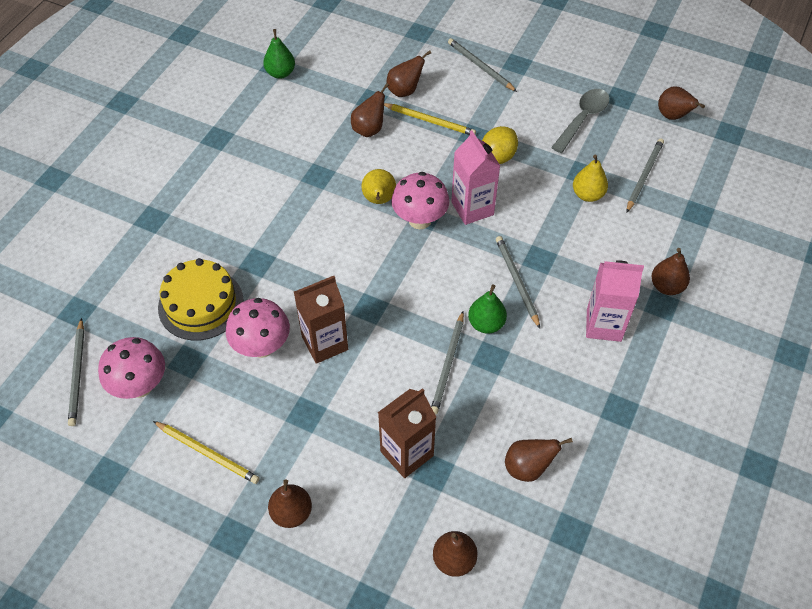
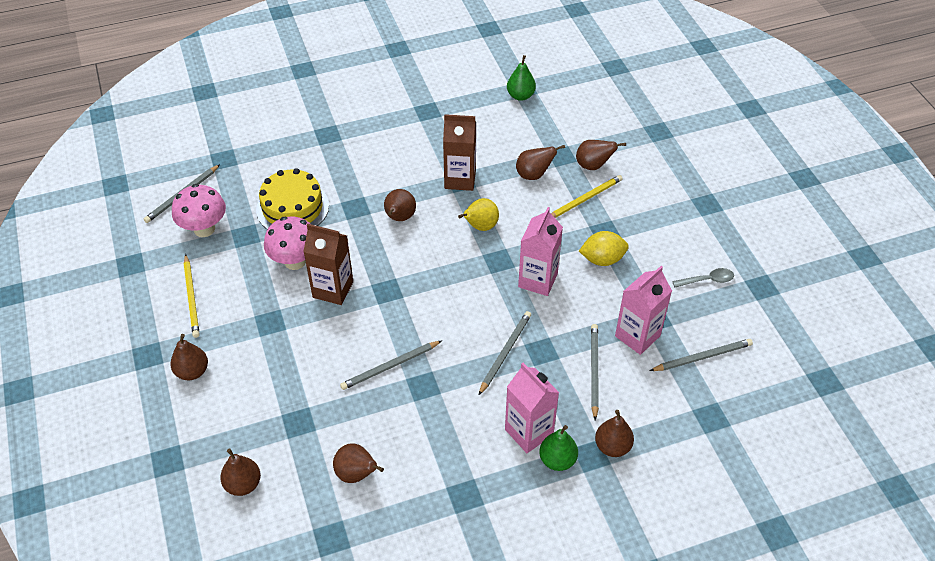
camera: 45 degrees right, 5 degrees down
(407, 453) = (296, 397): brown carton -> brown carton (460, 179)
(420, 220) = (491, 260): pink mushroom -> none
(430, 121) = (585, 199): yellow pencil -> yellow pencil turned 105 degrees counterclockwise
(480, 66) = (674, 186): grey pencil -> grey pencil (594, 371)
(486, 324) = (448, 362): green pear -> green pear (557, 460)
(583, 119) = (707, 280): grey spoon -> grey spoon, size x0.64
(587, 195) = (637, 336): yellow pear -> pink carton
(673, 116) = (789, 332): brown pear -> brown pear (399, 218)

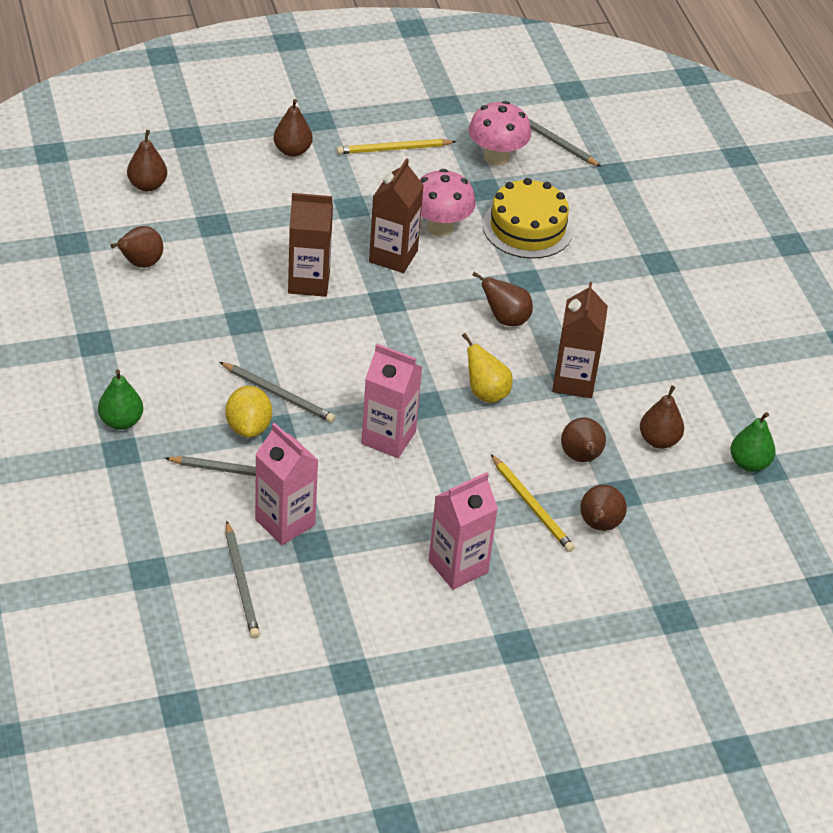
camera: 90 degrees right, 5 degrees down
(370, 344) = (309, 282): none -> brown carton
(390, 366) = (274, 296): grey pencil -> none
(529, 432) = (163, 402): pink carton -> pink carton (458, 567)
(602, 259) = (418, 507): yellow lemon -> yellow lemon (248, 427)
(612, 446) = (128, 472): brown pear -> brown pear (659, 440)
(707, 280) = (370, 615): grey spoon -> none

